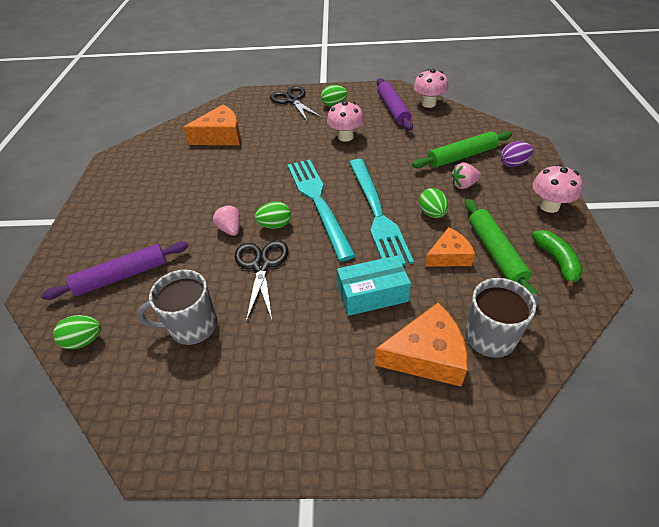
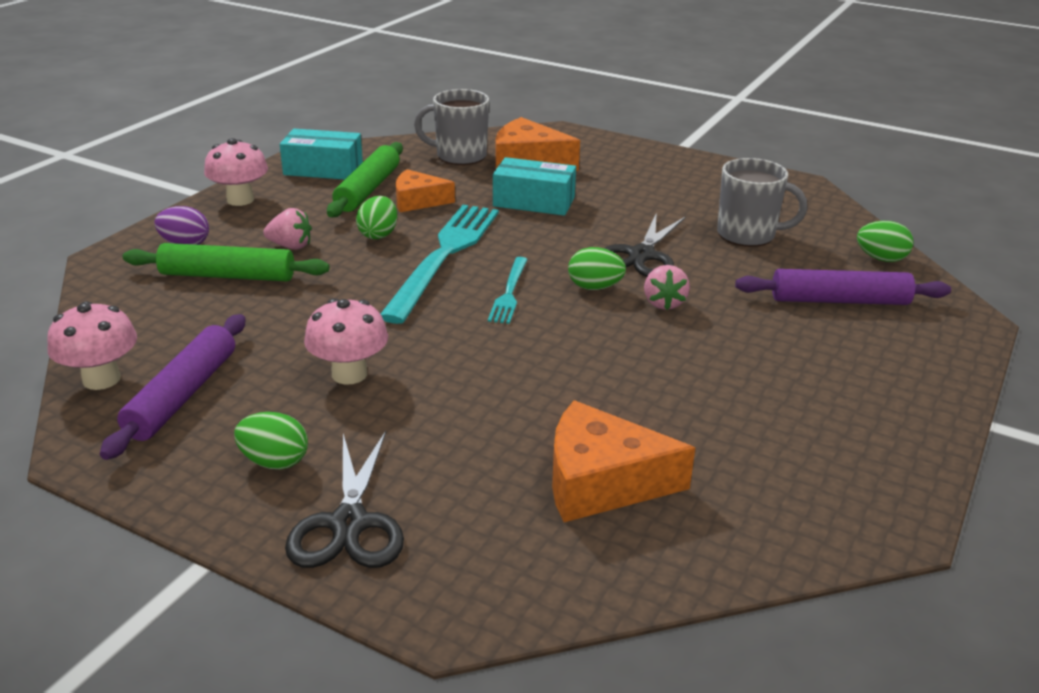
camera: 155 degrees left, 15 degrees down
(318, 202) = (509, 292): turquoise fork -> turquoise fork, size x0.49
(557, 261) = (323, 169): green banana -> turquoise box

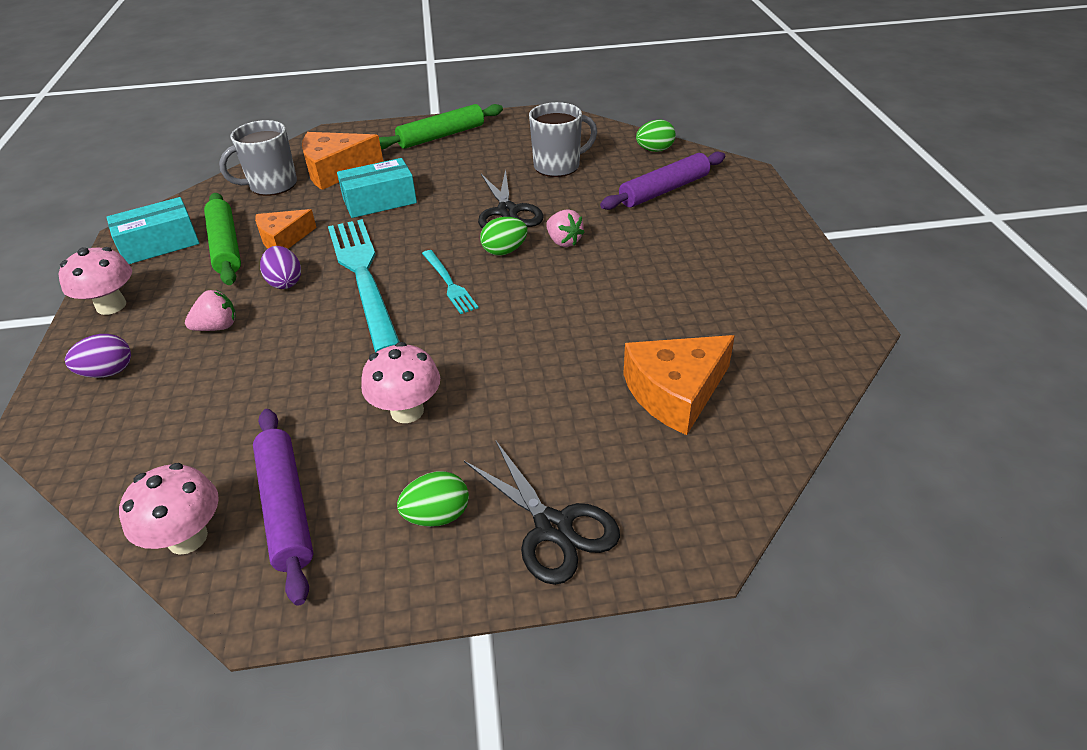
camera: 35 degrees left, 10 degrees up
(227, 275) = (190, 381): green rolling pin -> green rolling pin (441, 136)
(378, 235) = (285, 282): green egg -> purple egg

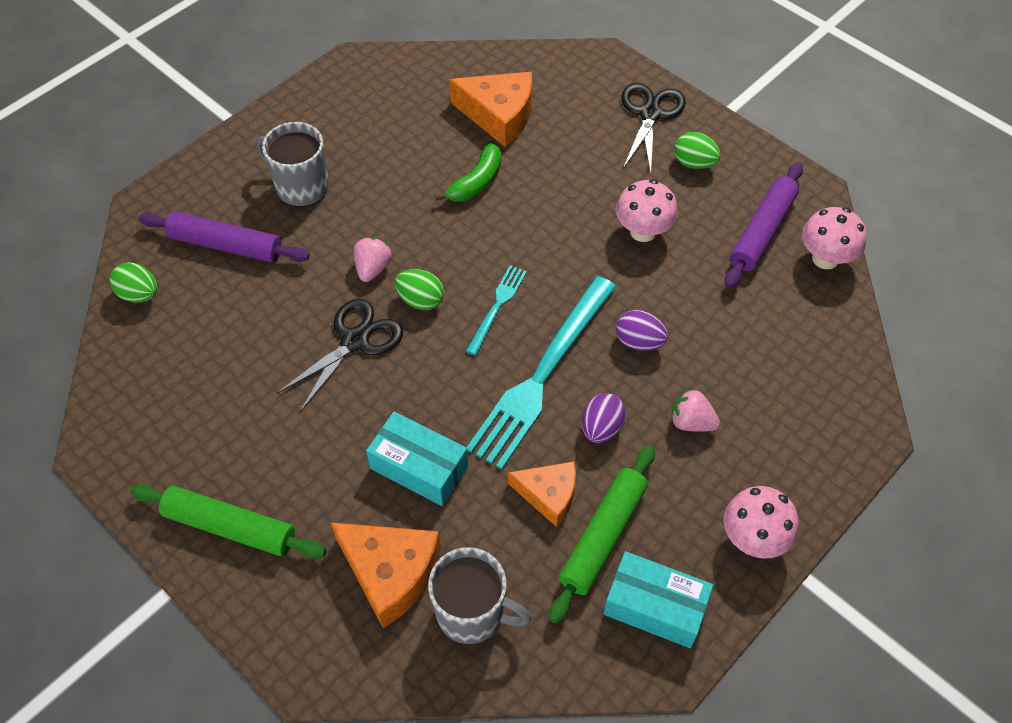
camera: 130 degrees left, 15 degrees up
(108, 372) = (799, 446): purple egg -> purple egg (639, 342)
(558, 166) = (231, 357): grey mug -> grey mug (301, 187)
(595, 333) = (476, 182): none -> green banana

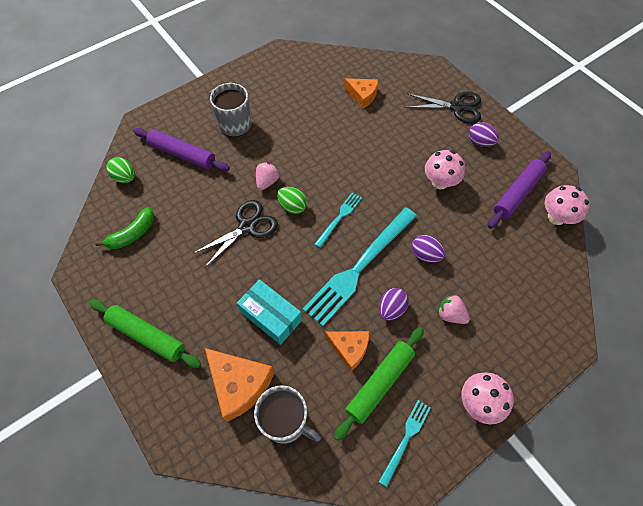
camera: 10 degrees right, 5 degrees up
(476, 182) = (341, 136): green banana -> green banana (132, 234)
(499, 115) = (362, 96): orange cheese -> orange cheese, size x0.65
(650, 114) = (457, 107): black scissors -> black scissors turned 75 degrees clockwise
(655, 606) = (405, 439): turquoise box -> turquoise fork
(694, 163) = (480, 142): green egg -> purple egg

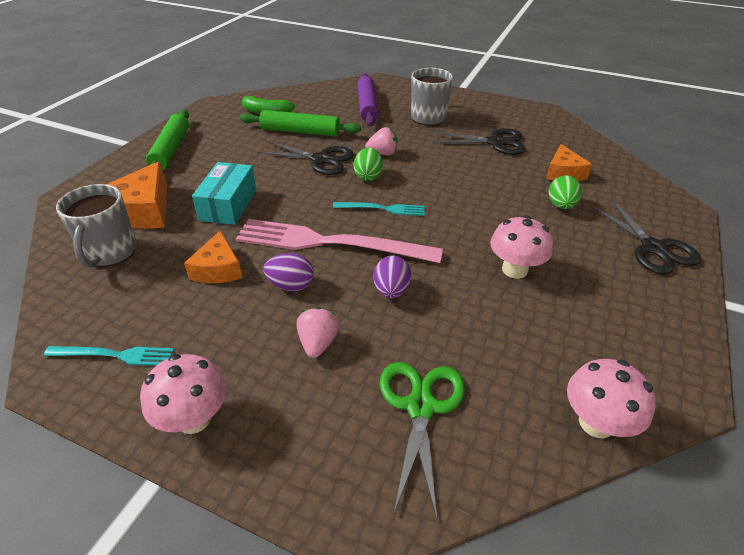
camera: 60 degrees right, 20 degrees down
(125, 177) = (318, 92): green egg -> green egg (561, 205)
(301, 107) = (495, 142): none -> black scissors
(359, 267) = (330, 243): turquoise fork -> pink fork
(380, 383) = (183, 308): green rolling pin -> green rolling pin (300, 131)
(480, 142) = (625, 287): purple egg -> none
(517, 193) = (586, 356): purple rolling pin -> none
(517, 285) = (420, 407): none -> green scissors

